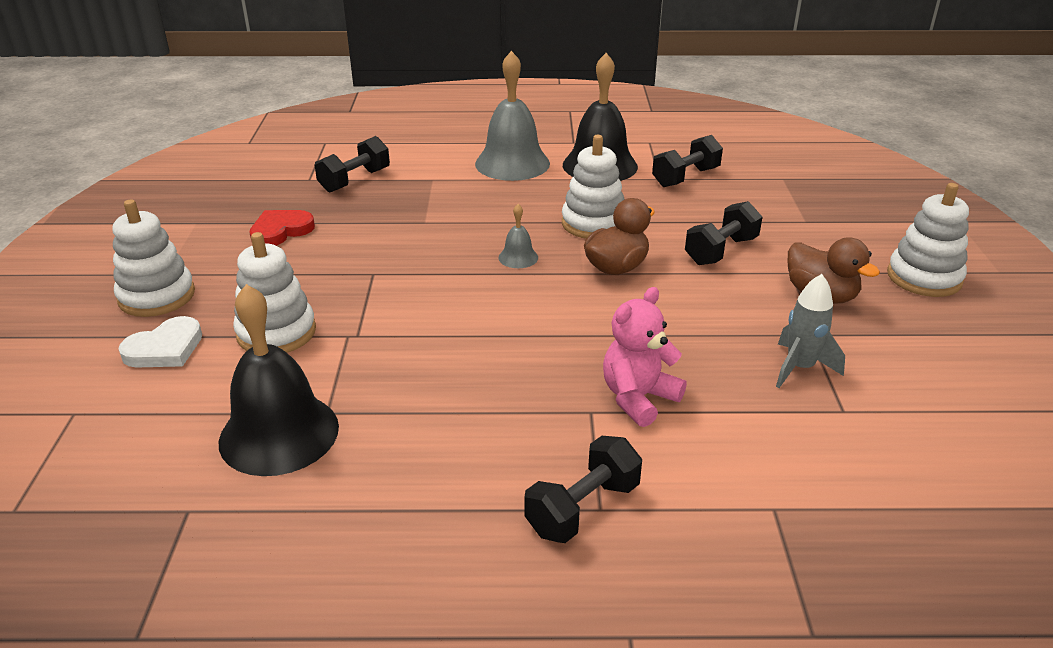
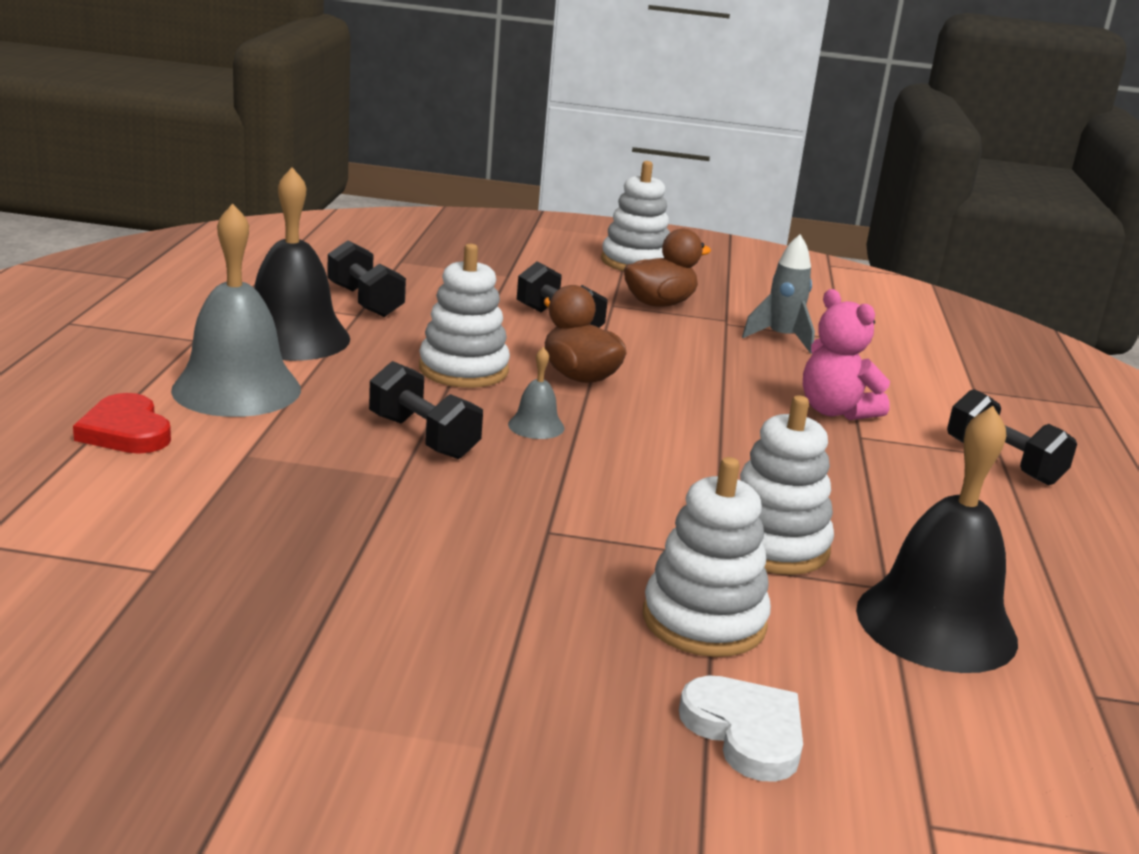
camera: 85 degrees left, 10 degrees down
(157, 296) = (572, 751): white stacking toy -> white stacking toy (773, 545)
(281, 231) = (367, 608): red heart -> red heart (126, 431)
(355, 180) = (199, 522): black dumbbell -> black dumbbell (423, 437)

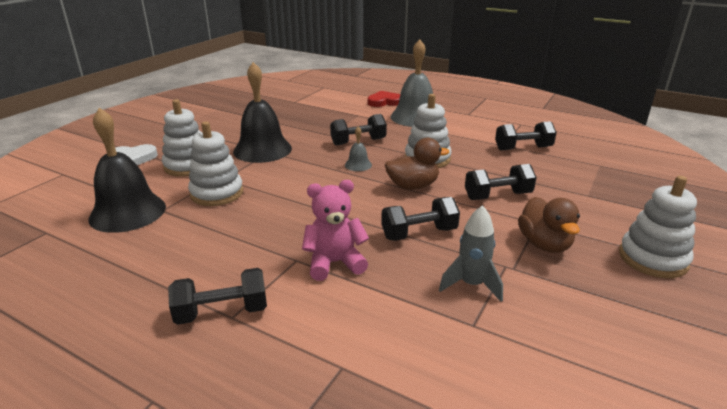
camera: 115 degrees right, 5 degrees up
(292, 337) = (470, 129): black bell -> black bell (262, 150)
(711, 367) = (419, 233): none -> black dumbbell

